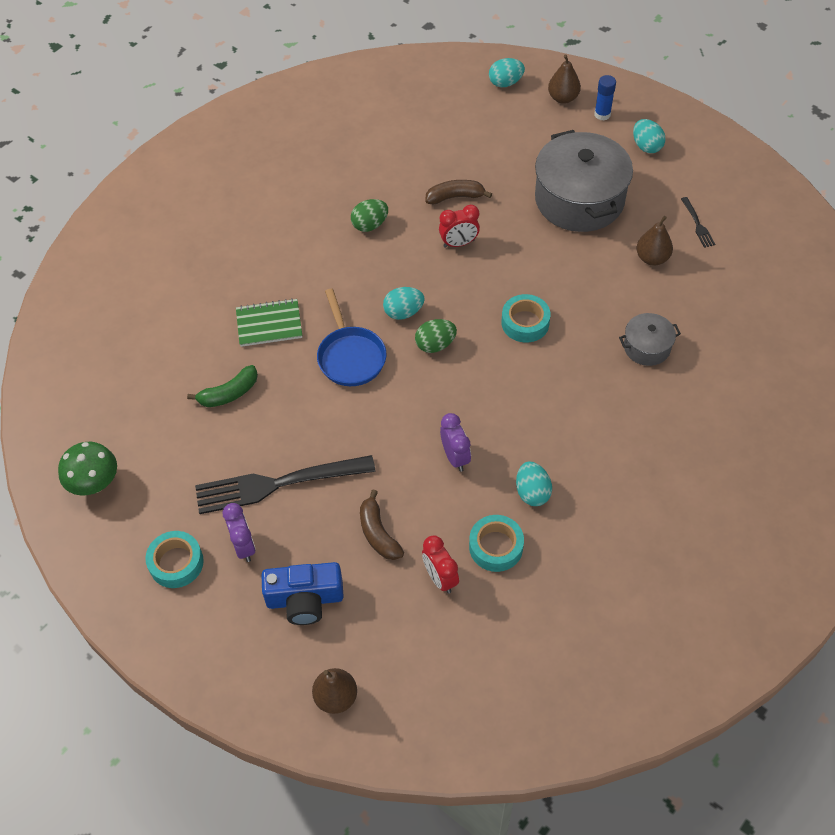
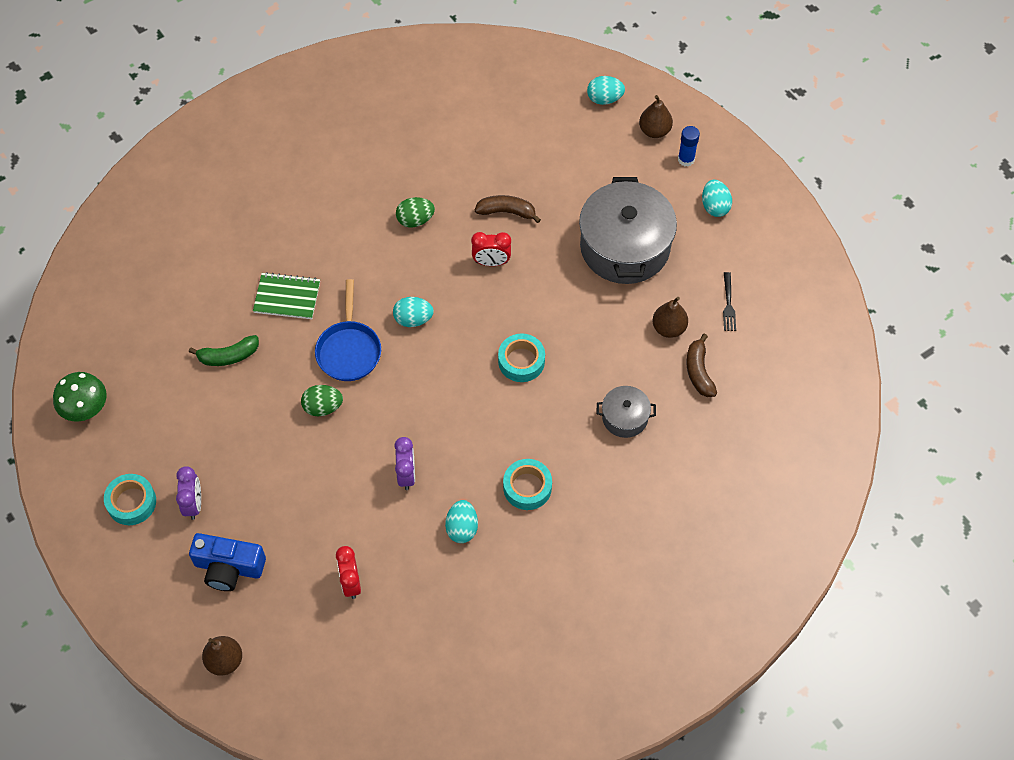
camera: 15 degrees right, 5 degrees up
(277, 484) = (242, 455): black fork -> none
(378, 533) = (312, 526): brown banana -> brown banana (699, 372)
(435, 345) = (430, 360): green egg -> green egg (323, 407)
(496, 547) = (410, 569): turquoise tape -> turquoise tape (527, 487)

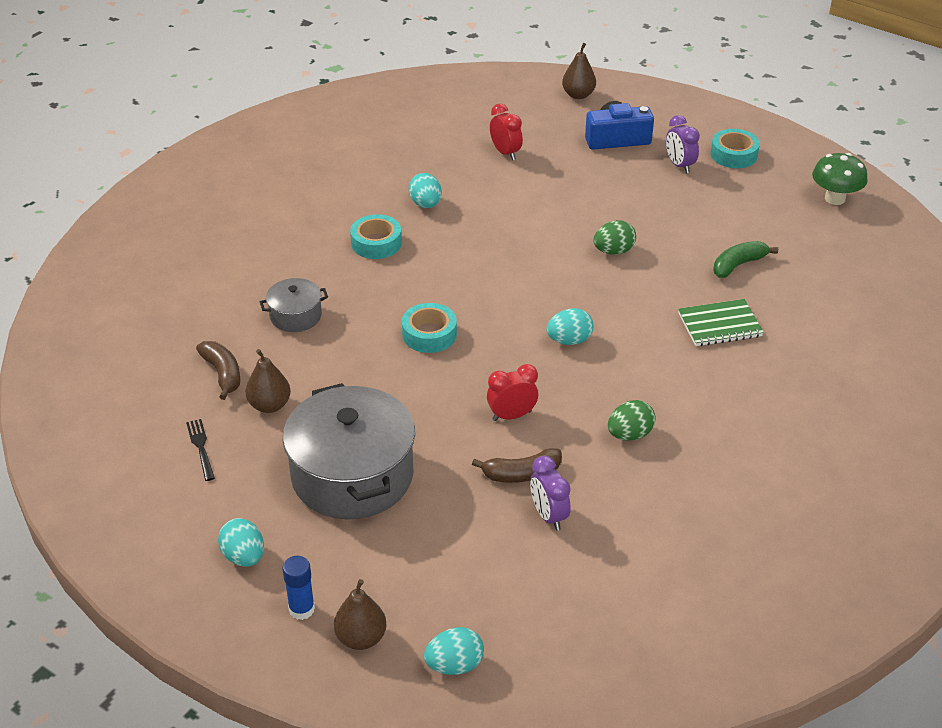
camera: 160 degrees right, 20 degrees down
(349, 350) = (620, 299): blue pan -> none
(406, 475) = (499, 225): purple clock -> purple clock (548, 516)

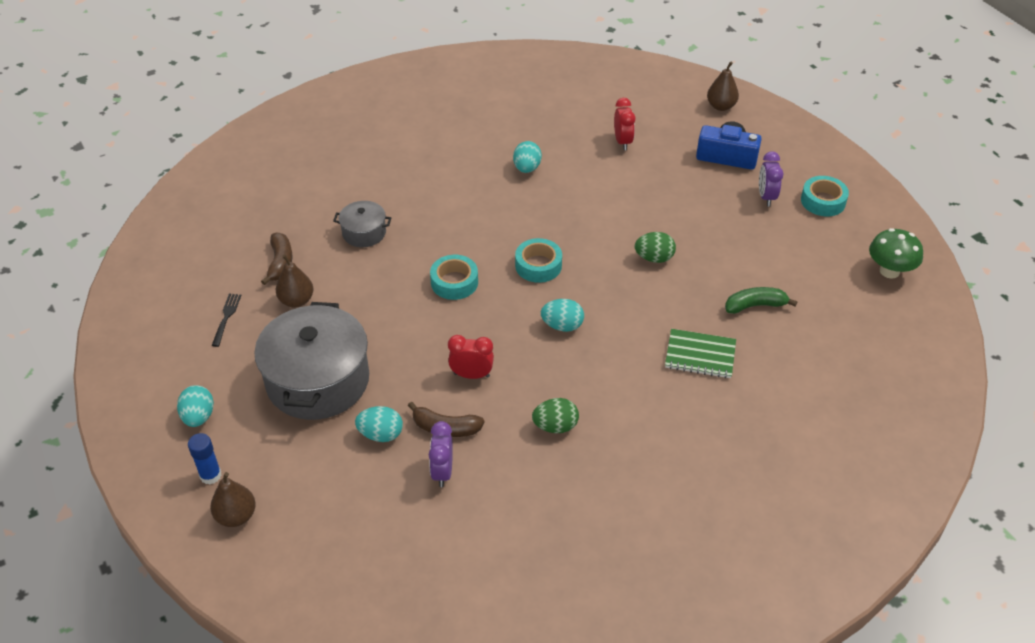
camera: 25 degrees right, 5 degrees up
(376, 243) = (465, 190): turquoise tape -> turquoise tape (538, 265)
(454, 665) = (288, 567): turquoise egg -> turquoise egg (381, 434)

